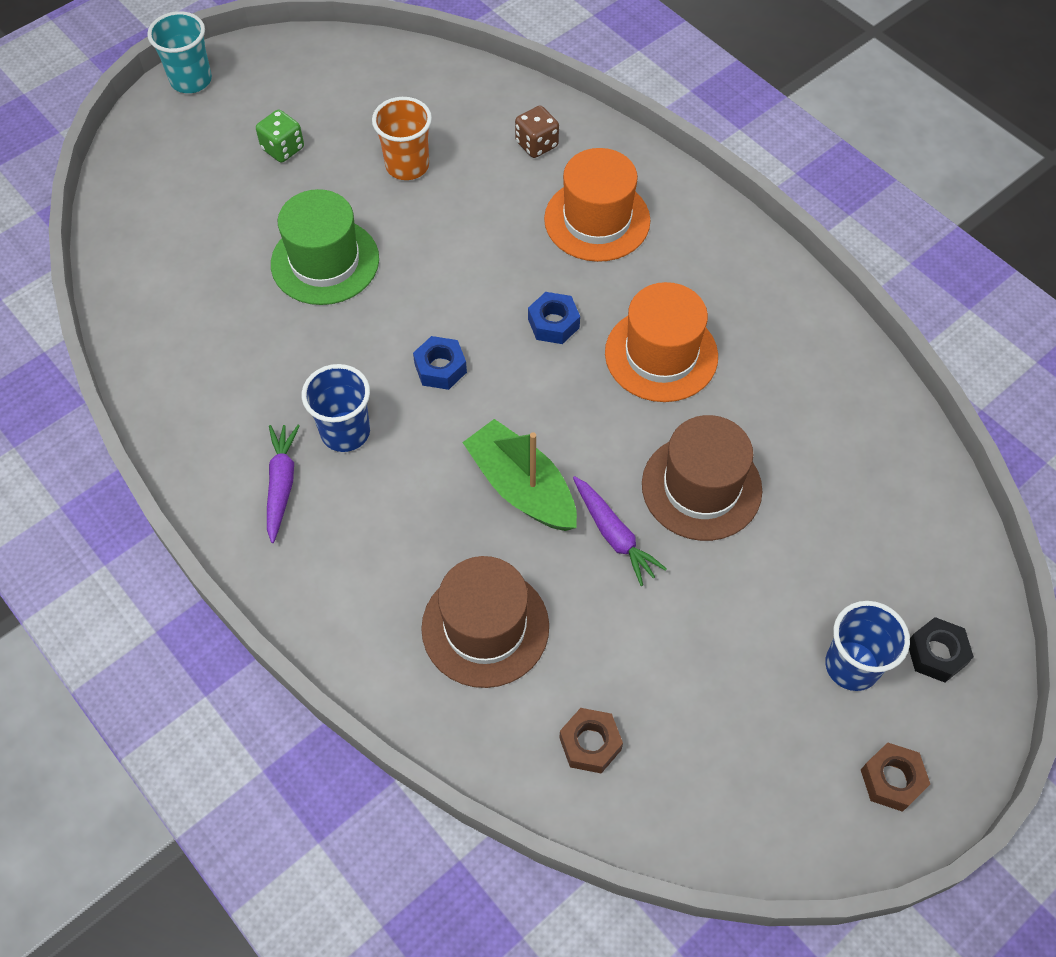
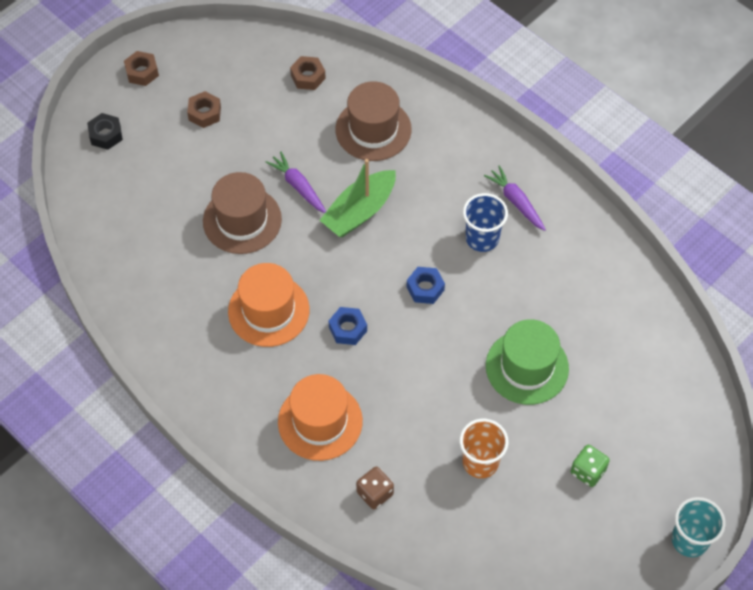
camera: 175 degrees right, 0 degrees up
(281, 484) = (516, 202): purple carrot -> purple carrot turned 150 degrees clockwise
(522, 487) = (359, 211): green boat -> green boat turned 90 degrees clockwise
(771, 683) = (205, 113): none -> brown nut
(852, 666) = (157, 125): blue cup -> none

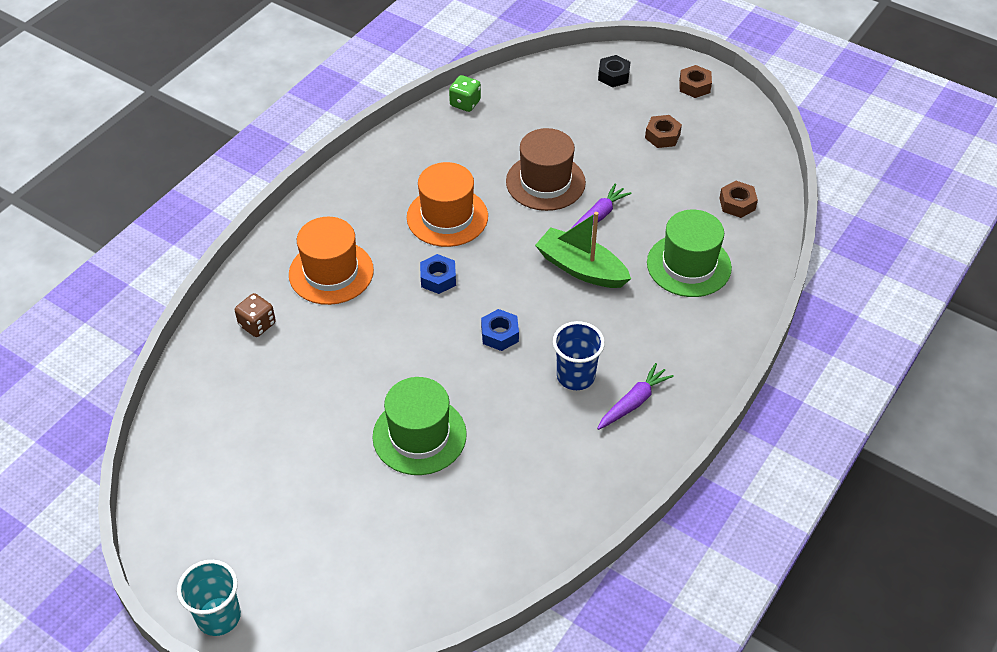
camera: 80 degrees right, 10 degrees down
(373, 129) = (689, 265): brown hat -> green hat
(480, 462) = (299, 406): orange cup -> none
(588, 471) = (297, 506): green dice -> green dice (465, 103)

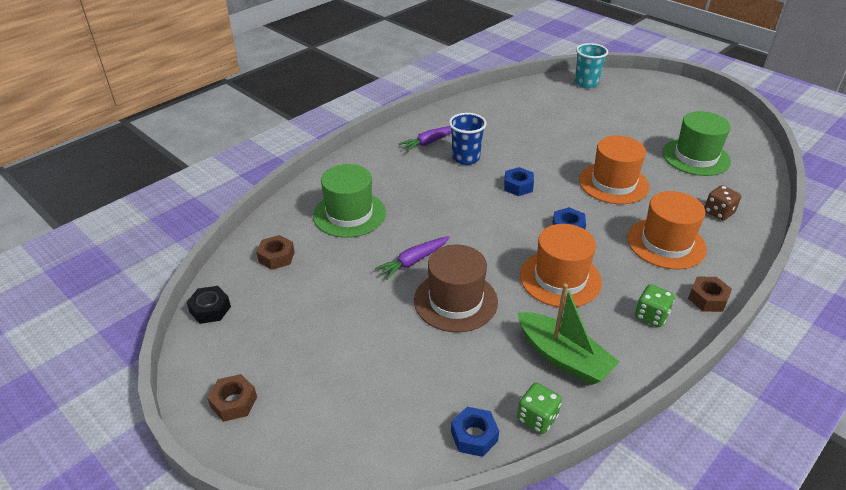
camera: 170 degrees left, 10 degrees down
(219, 616) = (684, 88): turquoise cup -> turquoise cup (586, 83)
(363, 191) = (651, 316): none -> green dice
(378, 356) = (613, 183): none -> orange hat
(419, 435) = (578, 141): green hat -> green hat (695, 157)
(510, 87) = (474, 436): none -> blue nut
(581, 268) = (442, 222): green boat -> green boat (563, 357)
(613, 76) = (329, 436): black nut -> black nut (210, 309)
(662, 136) = (310, 337): brown nut -> brown nut (707, 299)

